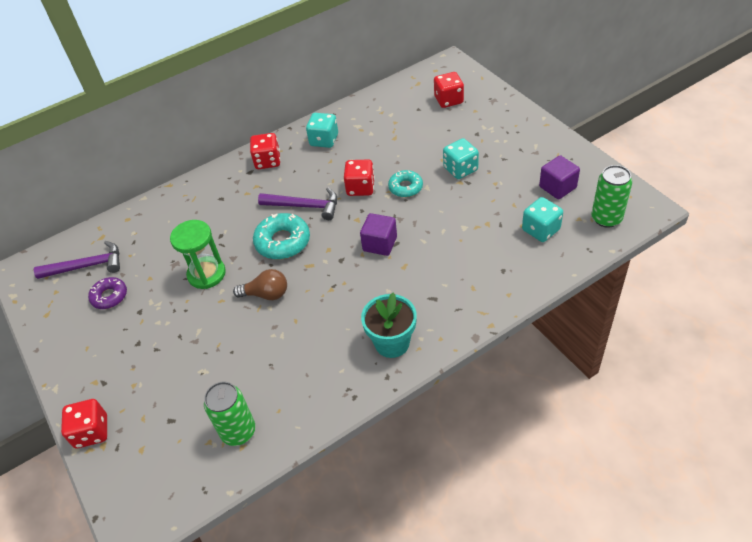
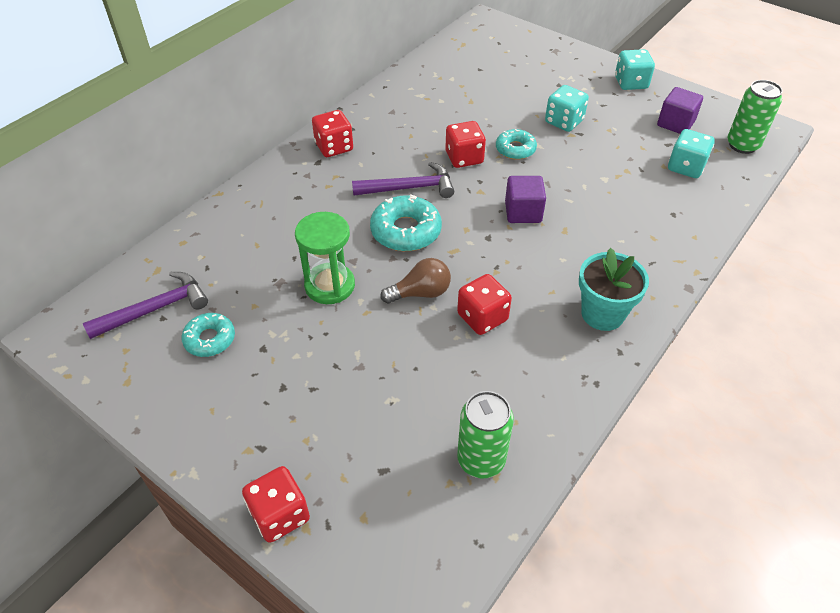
camera: 25 degrees left, 0 degrees up
(109, 296) = (210, 339): purple donut -> turquoise donut
(324, 140) = (390, 115): turquoise dice -> turquoise dice (631, 83)
(448, 100) = (508, 56): red dice -> red dice (482, 317)

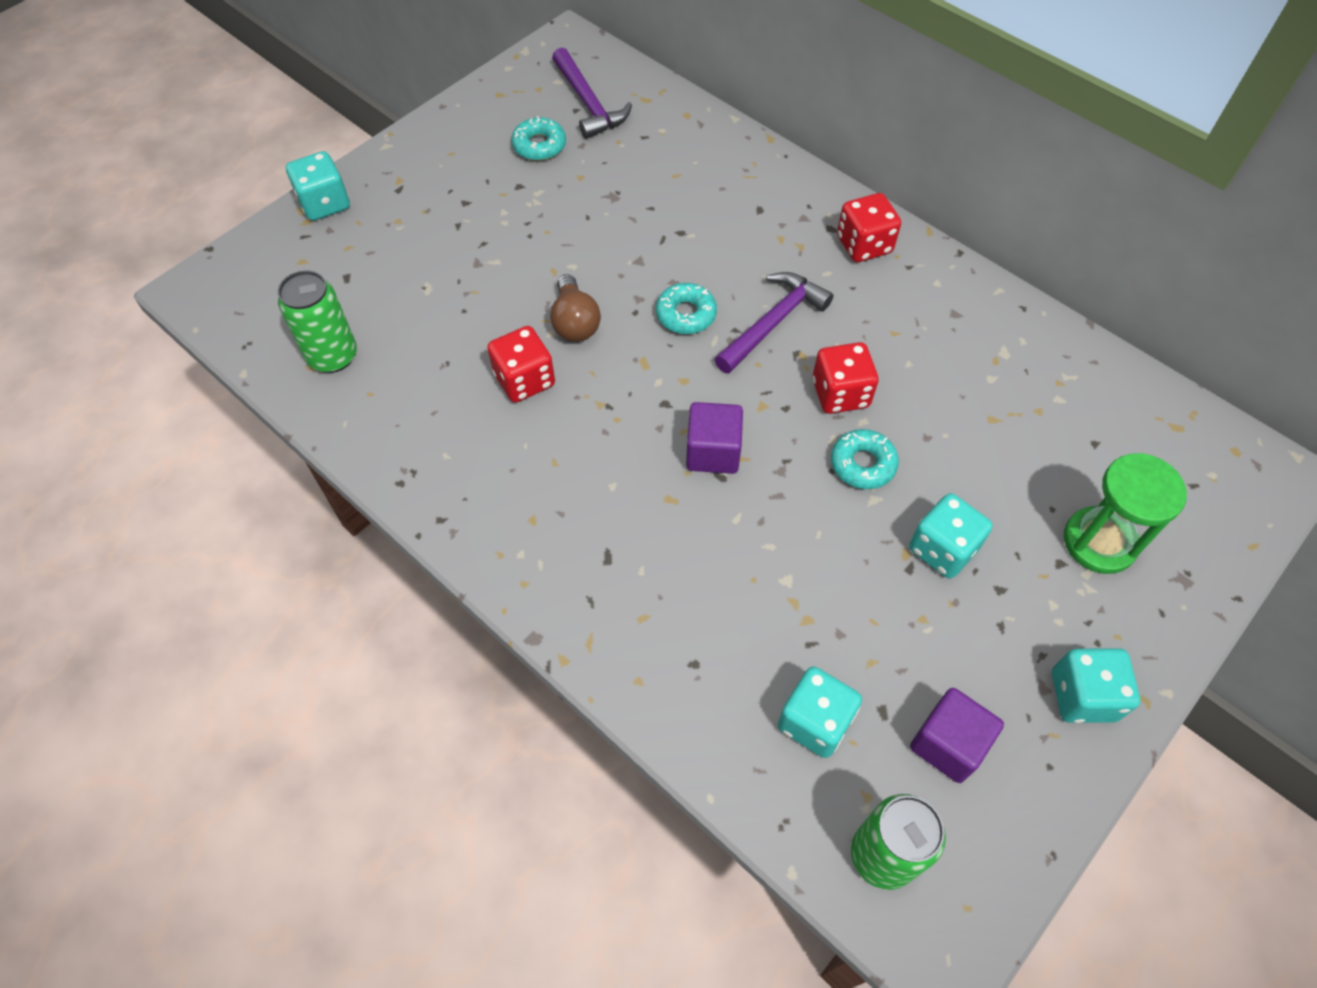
camera: 95 degrees right, 10 degrees up
(280, 515) = (324, 203): red dice -> turquoise dice
(330, 285) = (600, 239): green hourglass -> green hourglass (1099, 542)
(406, 231) = (686, 314): turquoise donut -> turquoise donut, size x0.64
(409, 188) = (772, 323): purple hammer -> purple hammer turned 135 degrees counterclockwise
(602, 314) = (505, 513): turquoise flower pot -> none

